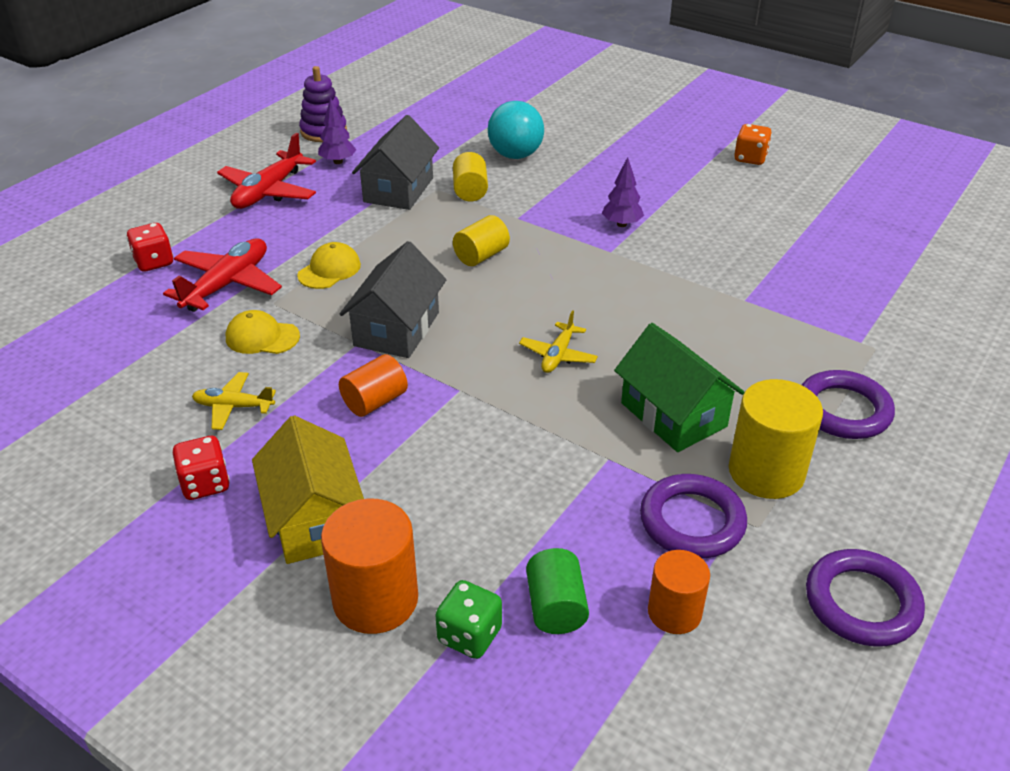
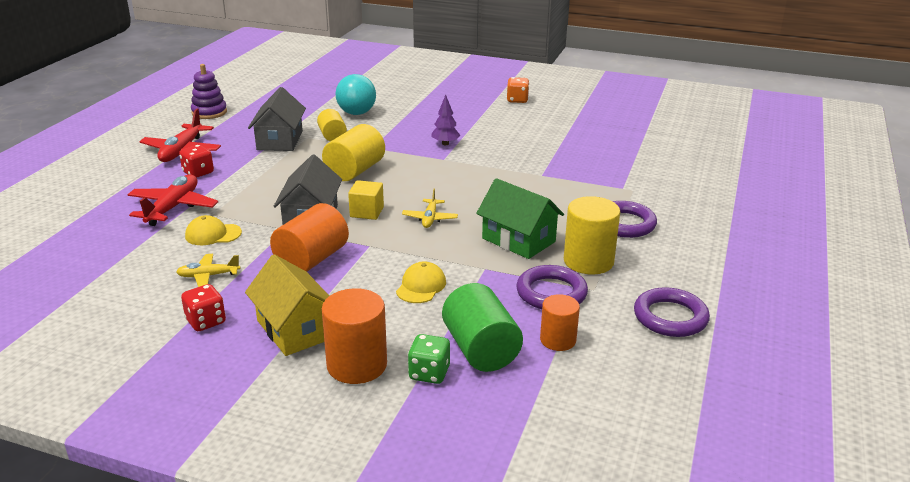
camera: 15 degrees left, 10 degrees down
(154, 262) = (109, 201): red dice -> red dice (198, 173)
(329, 270) = (247, 191): yellow cap -> yellow cap (421, 286)
(338, 162) = (227, 129): purple tree -> none
(375, 401) = (311, 259): orange cylinder -> orange cylinder, size x1.60
(474, 330) = (367, 212): none -> yellow cube
(481, 256) = (355, 171): yellow cylinder -> yellow cylinder, size x1.60
(556, 607) = (481, 350): green cylinder -> green cylinder, size x1.60

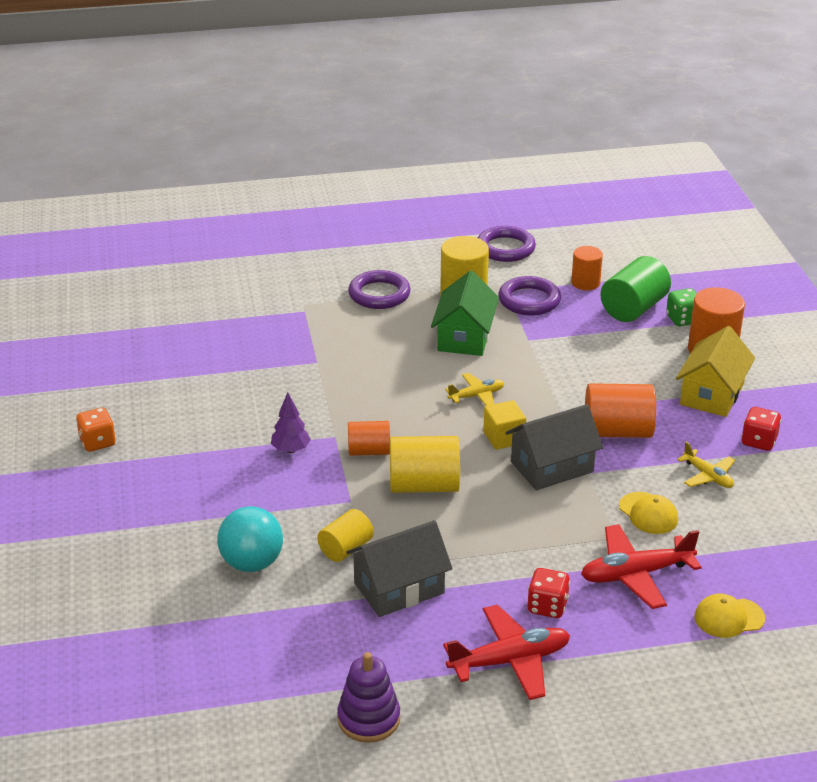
camera: 120 degrees left, 5 degrees up
(413, 164) = (369, 451): none -> orange cylinder
(421, 286) = (589, 360): yellow cap -> yellow cap (729, 618)

